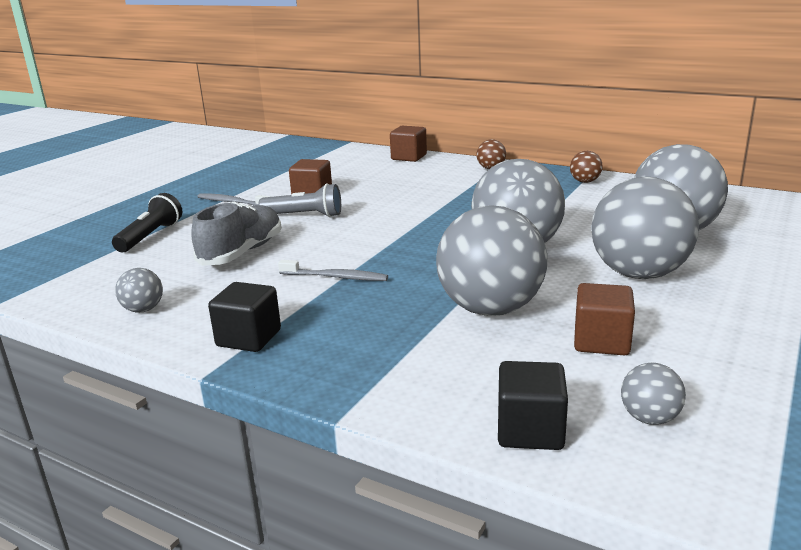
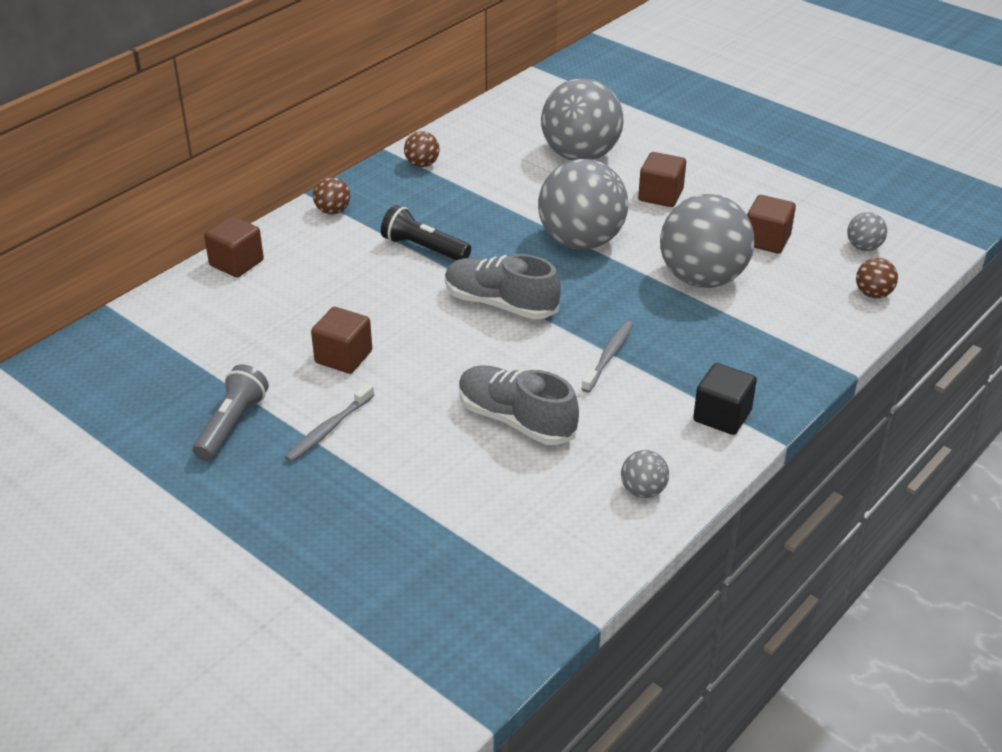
camera: 80 degrees left, 15 degrees up
(150, 236) = (424, 502): black flashlight -> black flashlight (424, 248)
(304, 216) = (419, 367): grey flashlight -> grey flashlight (232, 425)
(397, 230) = (500, 304): none -> grey shoe
(530, 430) = (873, 294): black cube -> brown ball
(639, 274) = (660, 195): grey ball -> brown cube

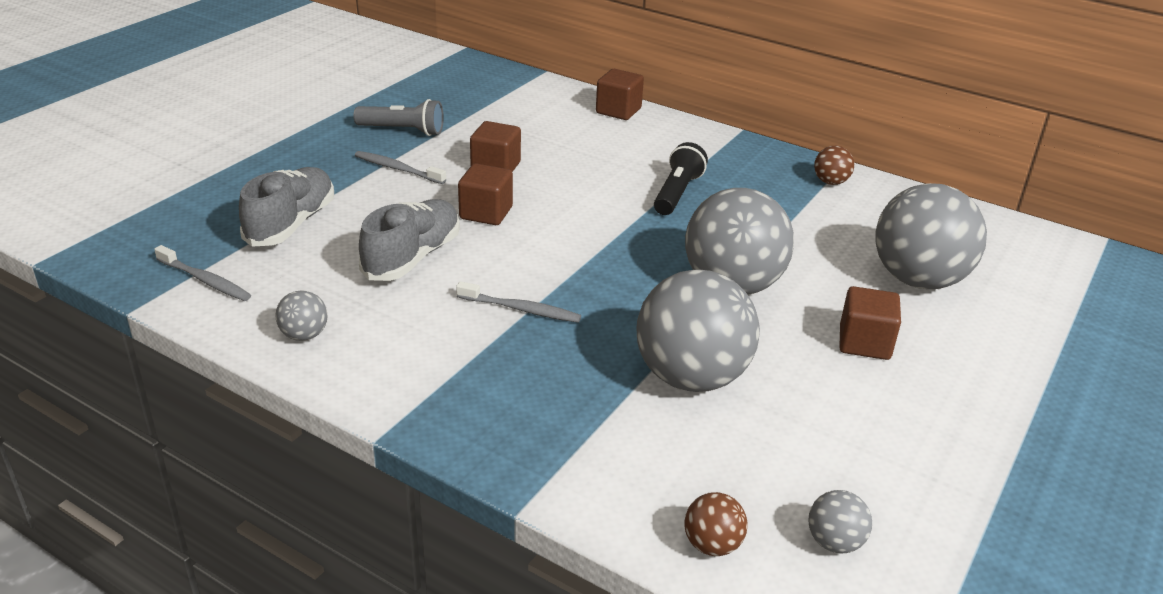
camera: 80 degrees right, 5 degrees down
(333, 211) = (719, 144): brown ball -> none
(500, 304) = (596, 240): grey shoe -> grey shoe (291, 224)
(543, 570) = (205, 280): none -> grey toothbrush
(722, 416) = (424, 390): black cube -> none
(766, 240) = (804, 437): brown cube -> brown cube (486, 213)

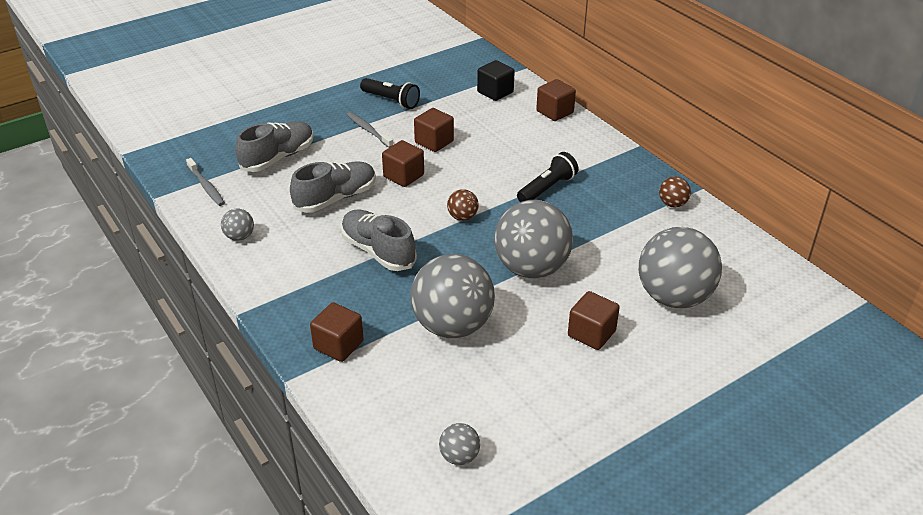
camera: 25 degrees right, 5 degrees up
(403, 130) = (391, 101): grey flashlight -> black flashlight
(521, 309) = (378, 251): grey toothbrush -> grey shoe
(530, 101) = (495, 92): none -> black cube
(557, 443) = (338, 345): none -> brown cube
(712, 545) = (383, 434): brown ball -> brown ball (462, 217)

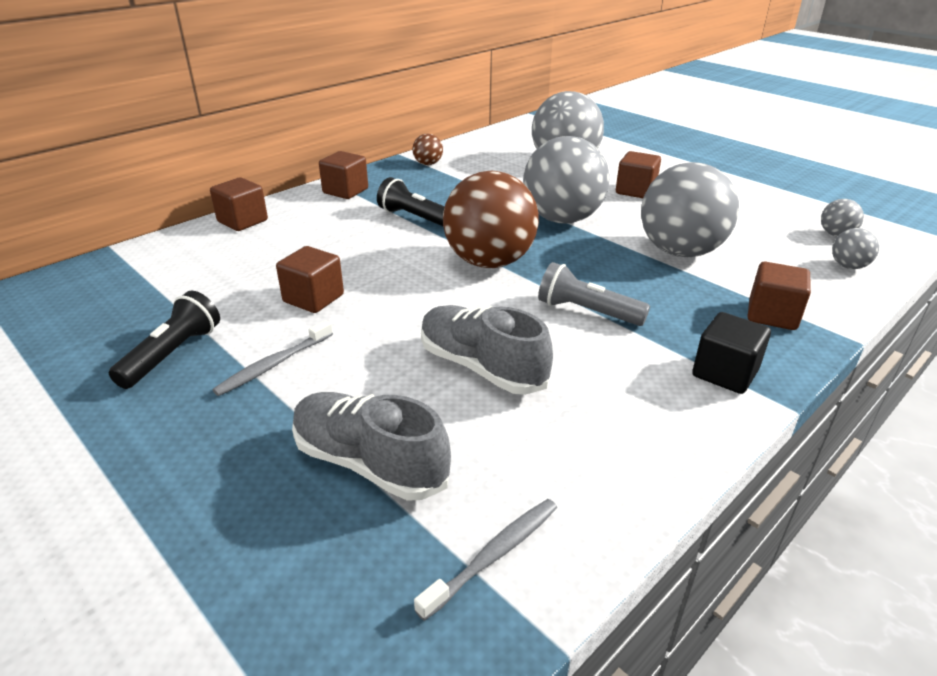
camera: 100 degrees left, 5 degrees down
(239, 237) = (628, 455): grey ball -> grey ball (848, 266)
(378, 251) = (587, 311): grey shoe -> grey flashlight
(403, 176) = (407, 313): brown cube -> brown cube (345, 191)
(462, 217) = (489, 262): brown ball -> brown ball, size x2.31
(495, 92) = (175, 263): black cube -> black cube (725, 373)

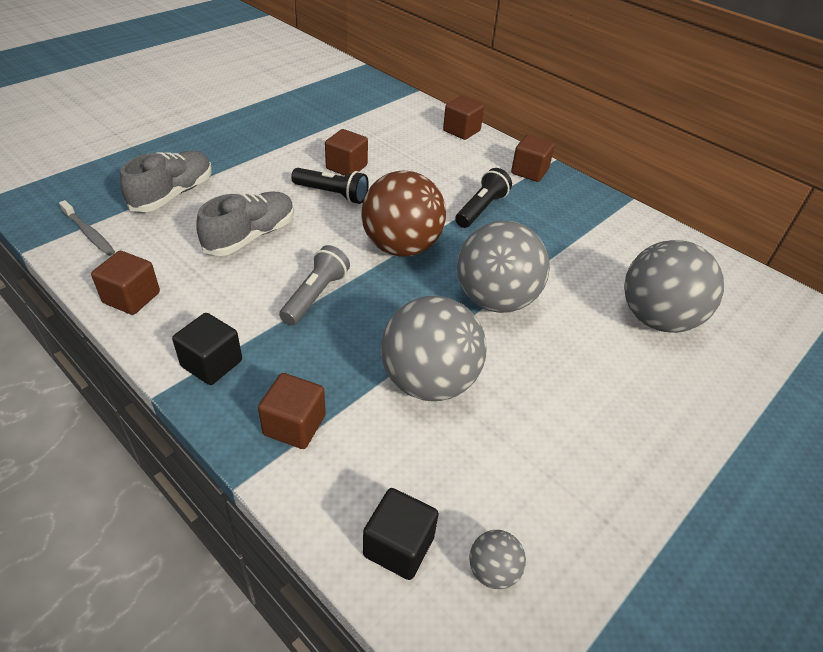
camera: 85 degrees right, 10 degrees up
(173, 354) = (289, 127): black flashlight -> black flashlight (332, 194)
(273, 364) = (271, 159): grey toothbrush -> none
(428, 164) = (612, 216): brown ball -> none
(635, 191) = (589, 373): brown cube -> brown cube (131, 298)
(848, 266) = (398, 546): grey ball -> black cube

